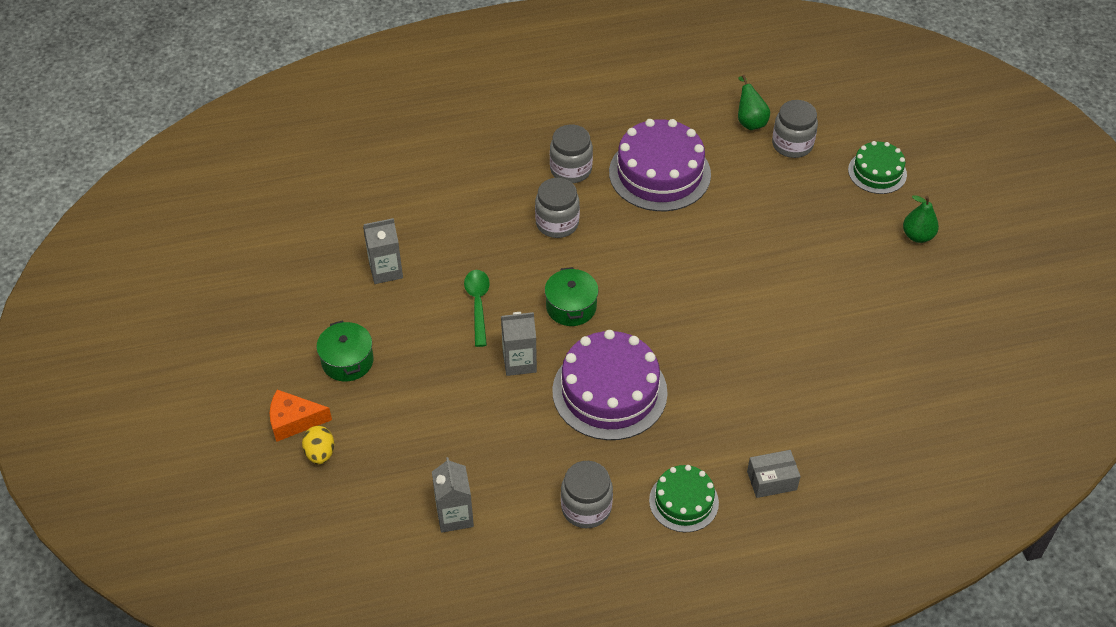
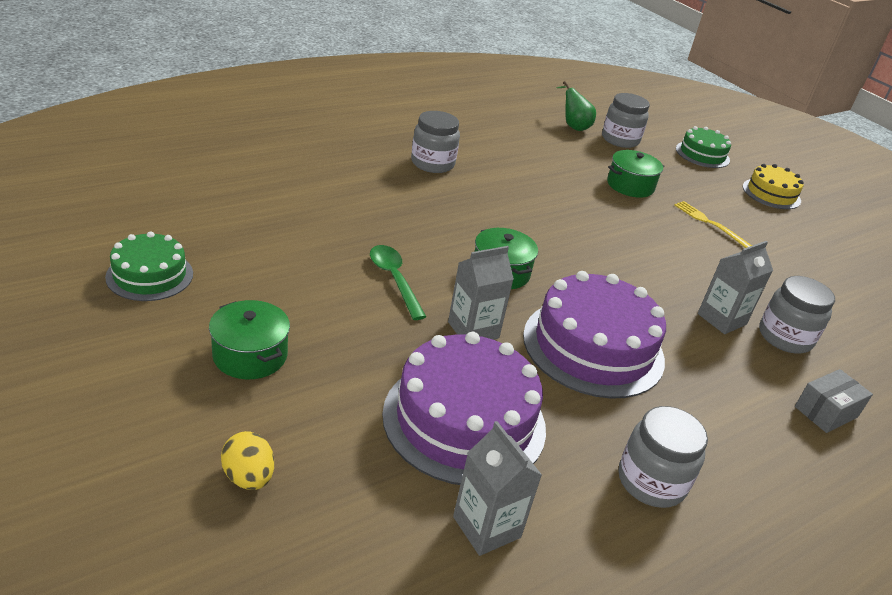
camera: 25 degrees left, 15 degrees down
(294, 421) = (193, 439): orange cheese -> none
(386, 270) = (266, 257): grey carton -> grey carton (721, 319)
(557, 223) = (443, 204): grey jar -> grey jar (785, 337)
(659, 173) = (519, 162): purple cake -> purple cake (464, 420)
(683, 501) = (755, 452): green cake -> green cake (150, 275)
(760, 213) = (630, 185): none -> green pot
(813, 270) = (709, 223): none -> yellow fork
(917, 236) = (771, 193): green pear -> yellow cake

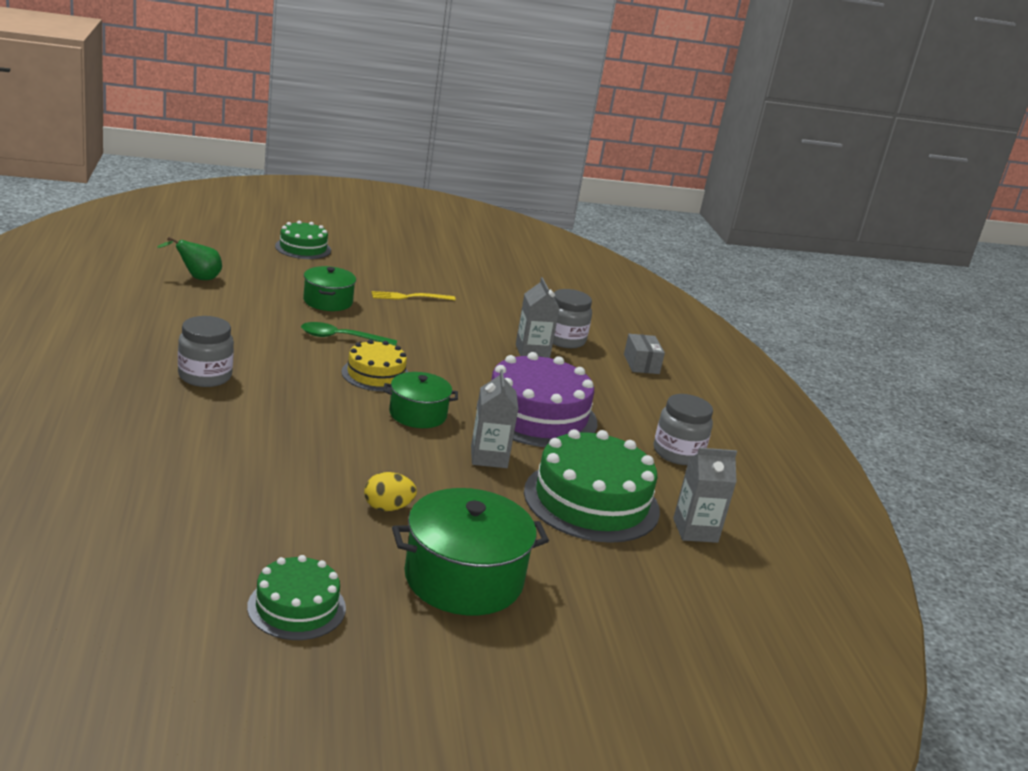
camera: 65 degrees left, 10 degrees down
(248, 477) = (613, 619): yellow egg -> yellow egg (387, 508)
(250, 355) = (463, 578): green pot -> green pot, size x1.66
(394, 280) = (396, 469): green spoon -> green spoon (341, 338)
(464, 420) = (591, 501): purple cake -> green cake
(620, 140) = (244, 269): grey jar -> none
(771, 193) = (386, 253): yellow cake -> yellow cake (376, 374)

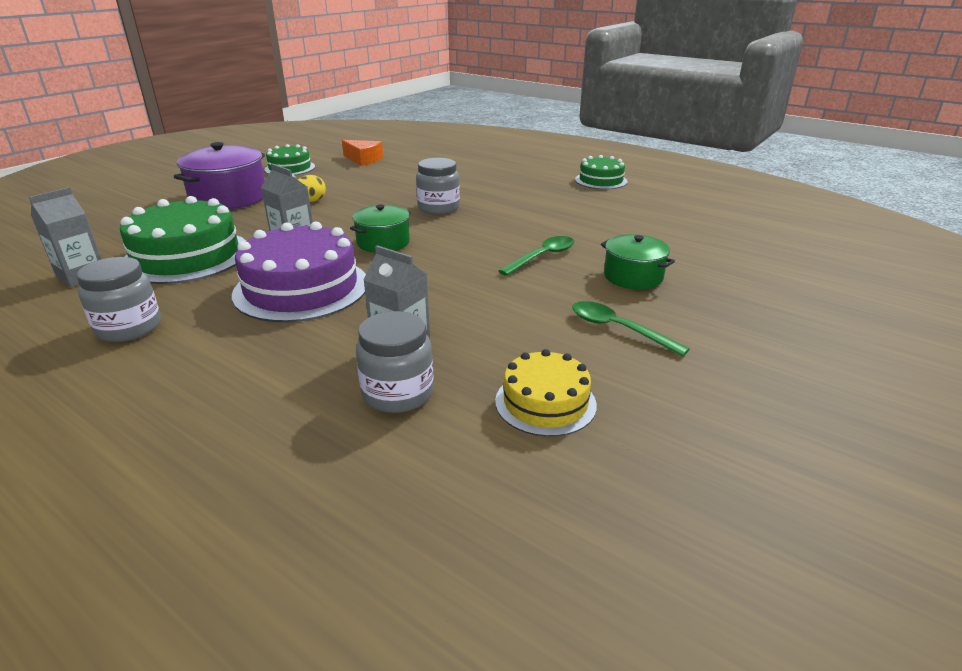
camera: 140 degrees right, 5 degrees up
(172, 557) = (363, 159): none -> orange cheese
(197, 278) = (721, 236): green pear -> none
(205, 376) = (526, 199): grey jar -> grey jar (438, 208)
(303, 248) = (816, 313): green cake -> green cake (601, 180)
(376, 374) = (461, 249): yellow cake -> yellow cake (545, 402)
(410, 297) = (618, 329): yellow fork -> green spoon
(463, 578) = (229, 198): green pot -> purple pot
(641, 364) = (259, 426): grey box -> none

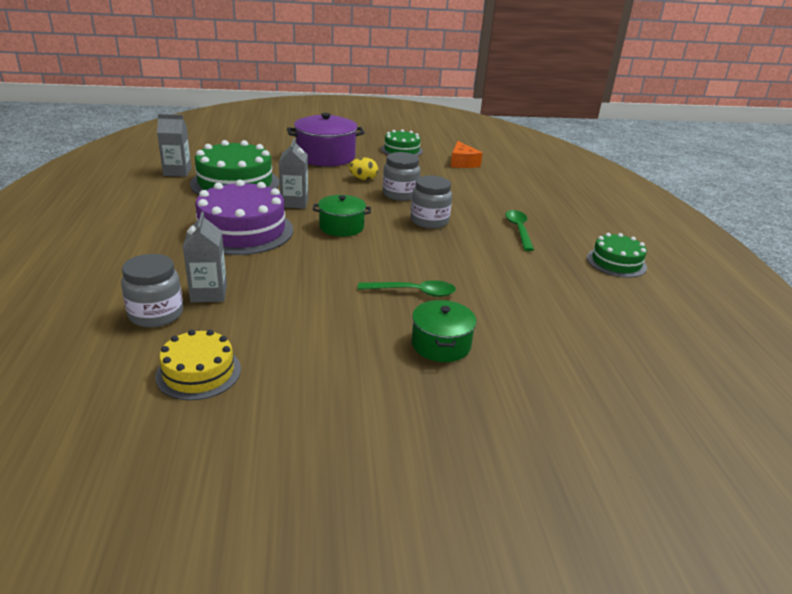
camera: 45 degrees right, 0 degrees up
(129, 328) = (140, 209): grey jar -> grey jar (400, 194)
(618, 329) = (339, 367): green spoon -> green spoon (518, 230)

